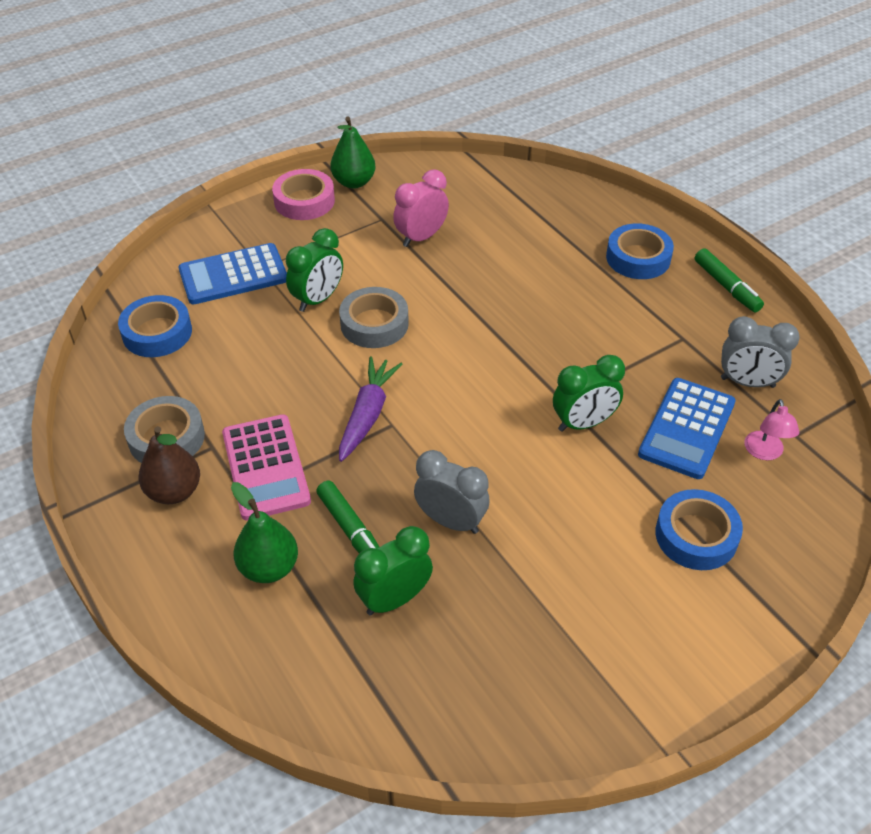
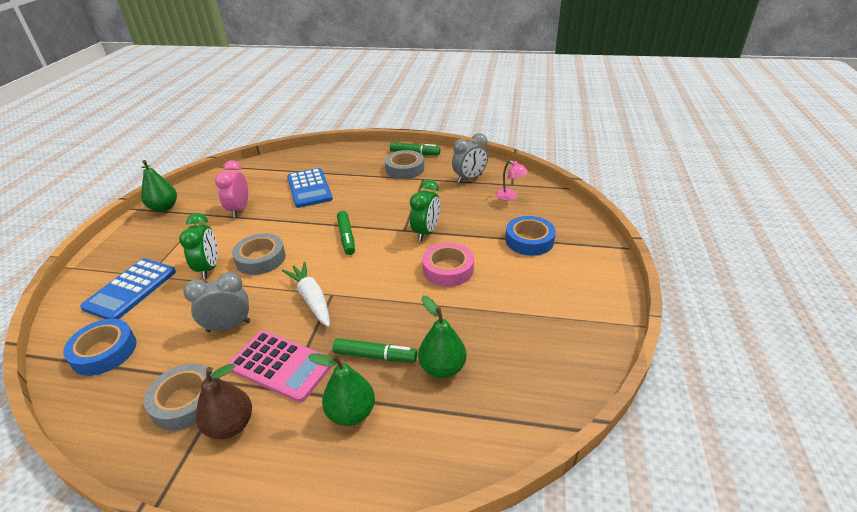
camera: 45 degrees left, 10 degrees down
(304, 201) = (140, 231): pink tape -> pink tape (448, 269)
(367, 415) = (311, 299): purple carrot -> white carrot
(394, 599) = (442, 368): green clock -> green pear
(451, 521) = (421, 312): grey clock -> grey clock (229, 326)
(488, 361) = (346, 237): none -> green marker
(638, 258) = (363, 163): blue tape -> none
(679, 305) = (405, 169): none -> grey tape
(687, 428) = (470, 207): blue calculator -> blue calculator (309, 188)

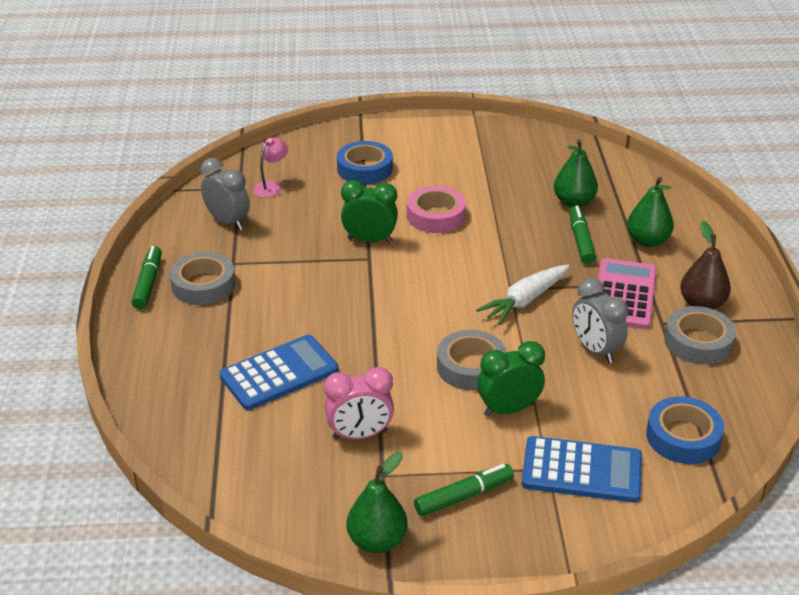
camera: 105 degrees left, 0 degrees up
(346, 237) = (399, 302): green marker -> green marker (464, 496)

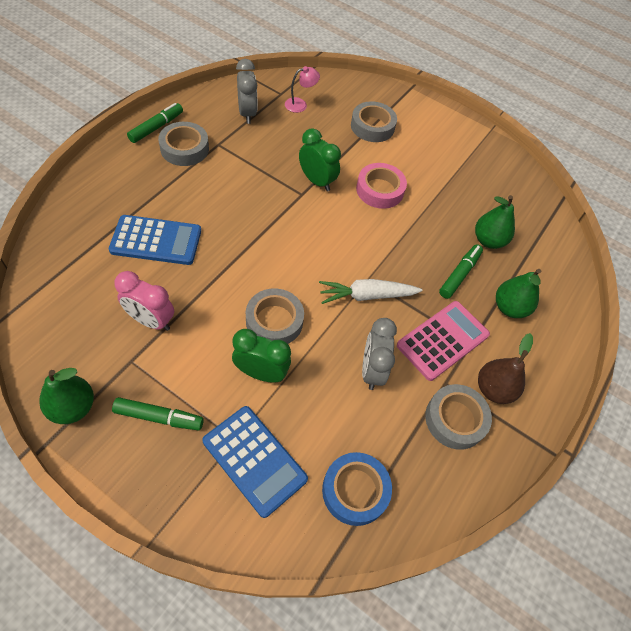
camera: 30 degrees right, 20 degrees up
(365, 169) = (372, 126): blue tape -> grey tape

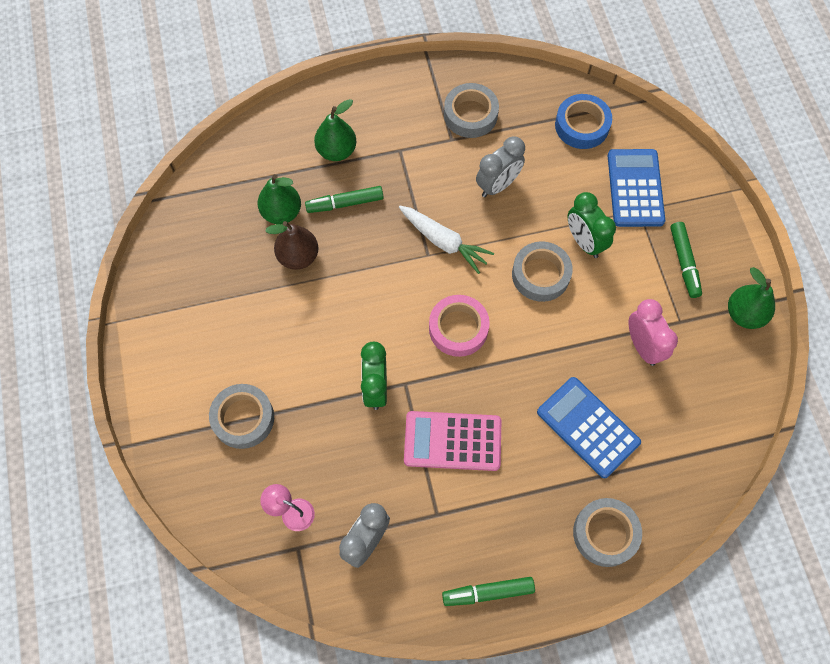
camera: 130 degrees left, 10 degrees up
(159, 417) = (684, 262): green marker -> green marker turned 150 degrees counterclockwise
(184, 148) = (479, 534): grey tape -> grey tape (605, 533)
(380, 190) = (323, 333): pink tape -> pink tape (458, 328)
(442, 340) = (420, 167): pink calculator -> pink calculator (452, 441)
(493, 389) = (420, 111): brown pear -> brown pear (298, 256)

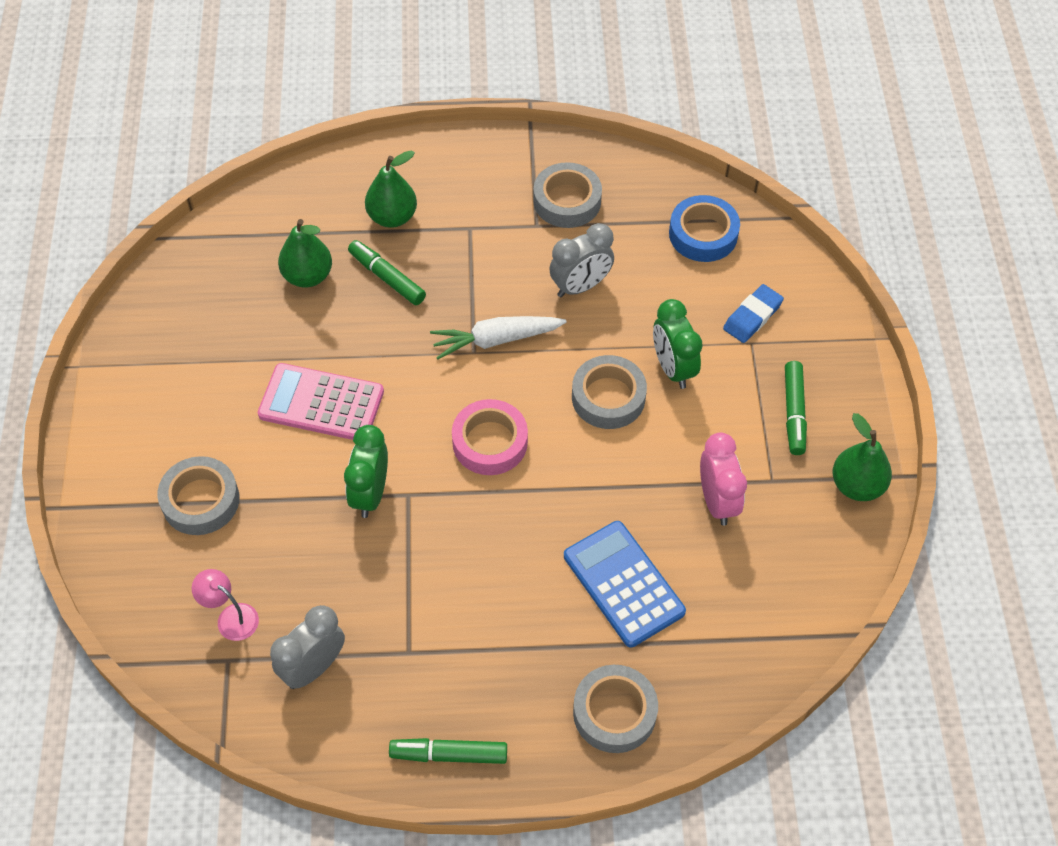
camera: 10 degrees right, 10 degrees down
(298, 256) = (314, 328): brown pear -> none
(345, 203) = (387, 277): green marker -> green marker turned 45 degrees clockwise
(443, 241) = (496, 340): white carrot -> white carrot turned 120 degrees clockwise
(452, 441) = (449, 571): pink calculator -> pink calculator (321, 403)
(635, 188) = (752, 316): blue calculator -> blue eraser

